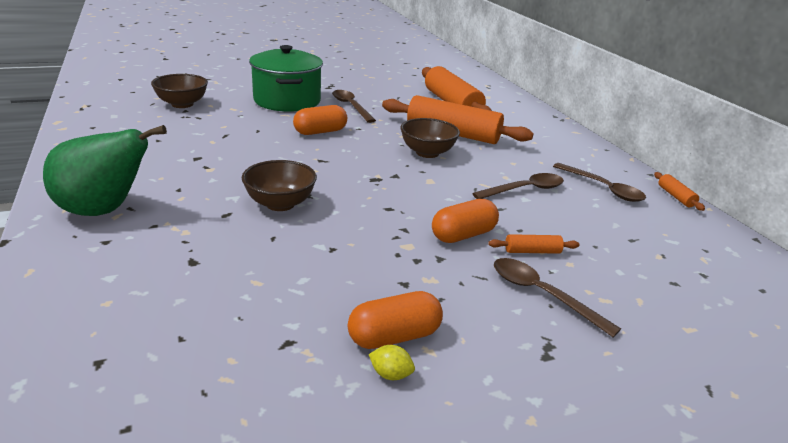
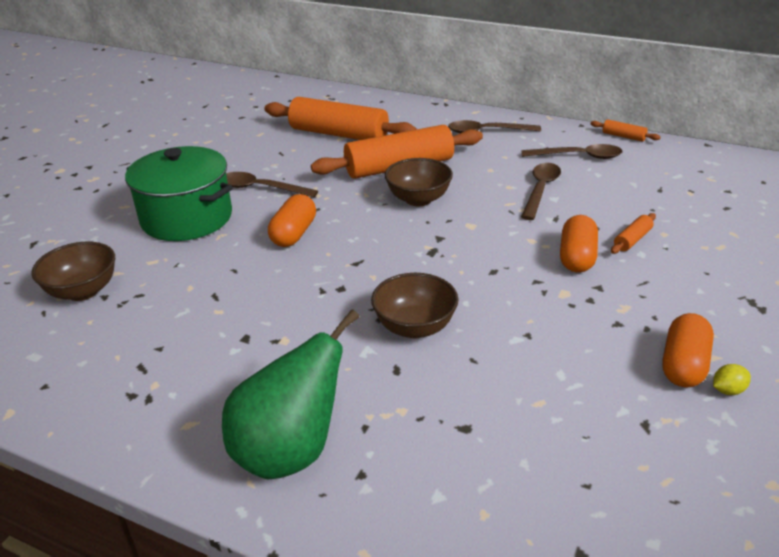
camera: 40 degrees left, 5 degrees up
(542, 294) = (691, 268): brown spoon -> brown spoon (487, 131)

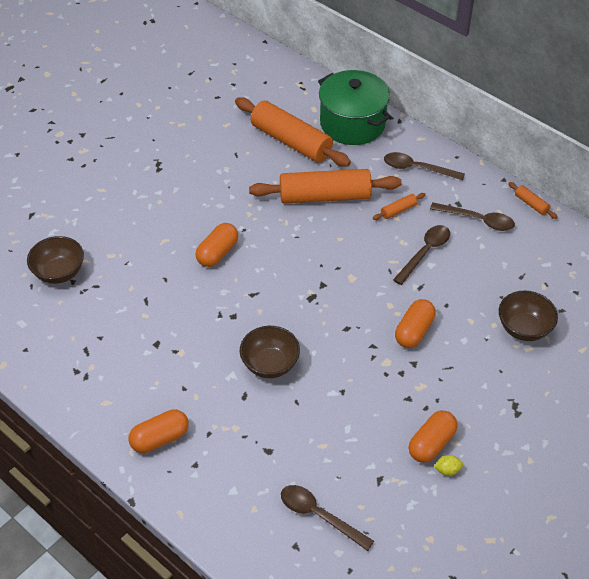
camera: 15 degrees right, 15 degrees up
(187, 218) = (144, 215): green pot -> green pot (352, 123)
(261, 188) = (208, 195): brown spoon -> brown spoon (319, 515)
(291, 452) = (160, 438): green pear -> orange capsule
(418, 199) = (324, 239): brown bowl -> brown bowl (524, 328)
(632, 240) = (465, 324): orange rolling pin -> orange rolling pin (398, 210)

